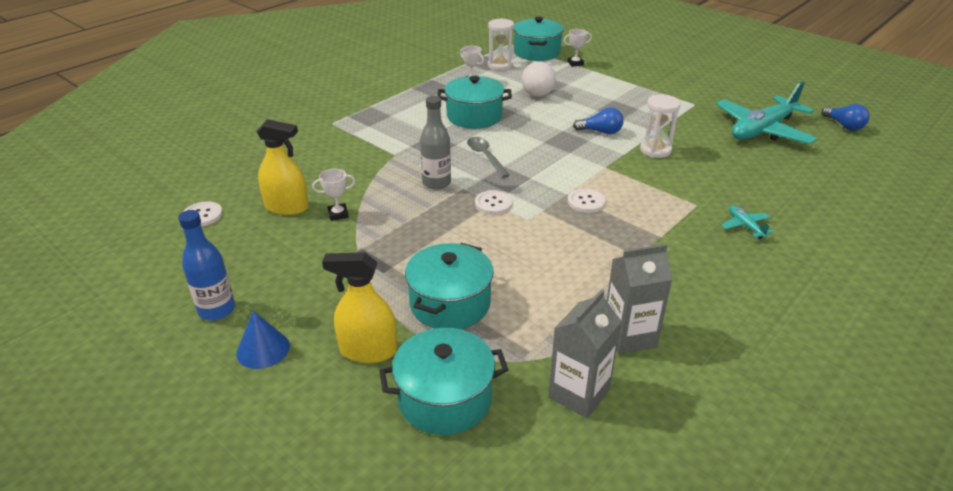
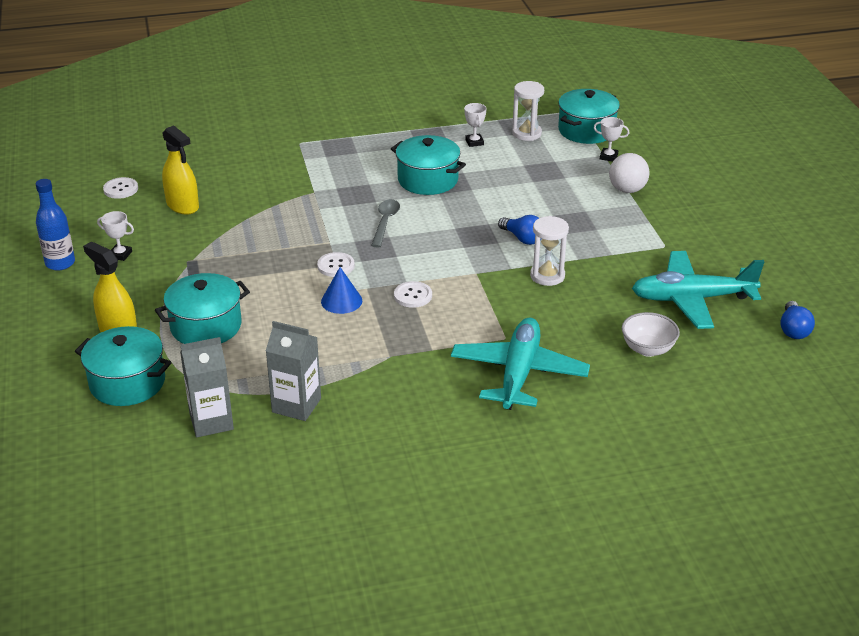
camera: 35 degrees right, 0 degrees up
(263, 349) = (59, 301): blue cone -> blue cone (341, 301)
(338, 214) = (211, 226): white trophy -> white trophy (120, 254)
(436, 183) = (315, 230): grey bottle -> none
(537, 95) = (518, 179): white ball -> white ball (627, 190)
(745, 226) = (518, 373): turquoise plane -> turquoise plane, size x2.38
(792, 172) = (648, 349): none -> white bowl

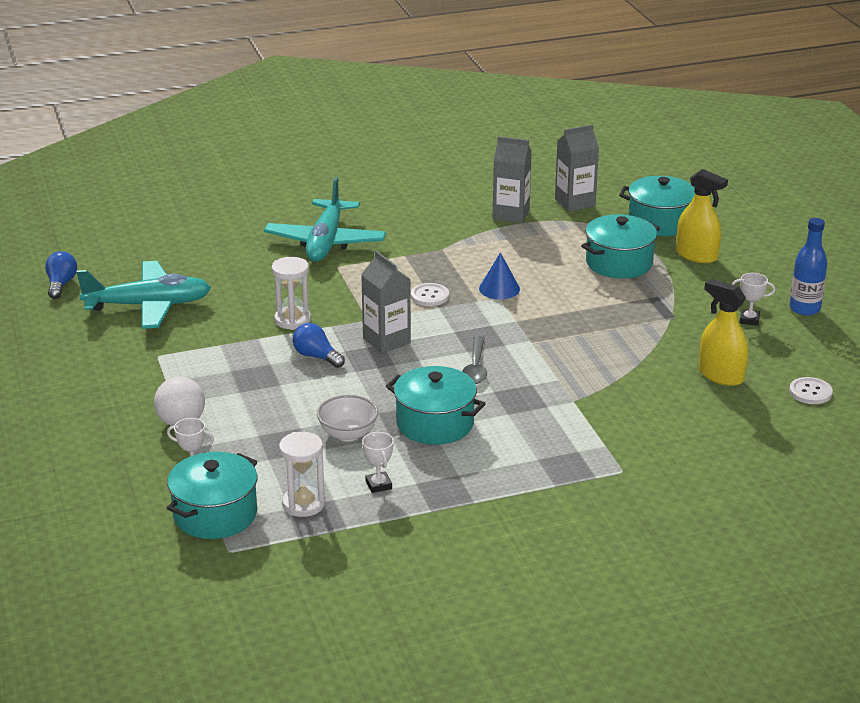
camera: 175 degrees right, 5 degrees down
(336, 266) = (516, 319): white button -> none
(459, 250) = (386, 341): none -> grey carton
(648, 349) = (206, 264): white bowl -> white bowl (348, 434)

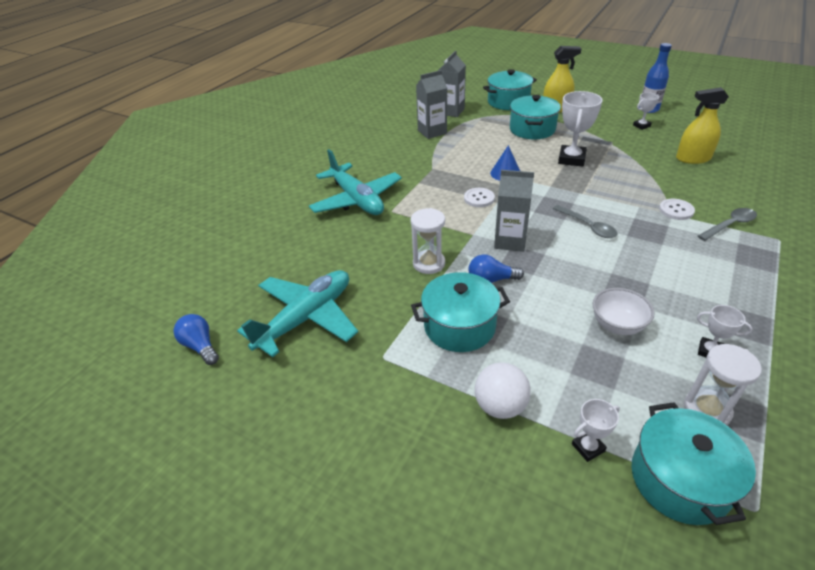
camera: 40 degrees left, 10 degrees up
(435, 423) = (644, 278): turquoise pot -> turquoise pot (459, 326)
(592, 310) = (571, 159): none -> white trophy
(606, 438) = (730, 225): none -> grey spoon
(810, 392) = (739, 145): white button -> white button (676, 210)

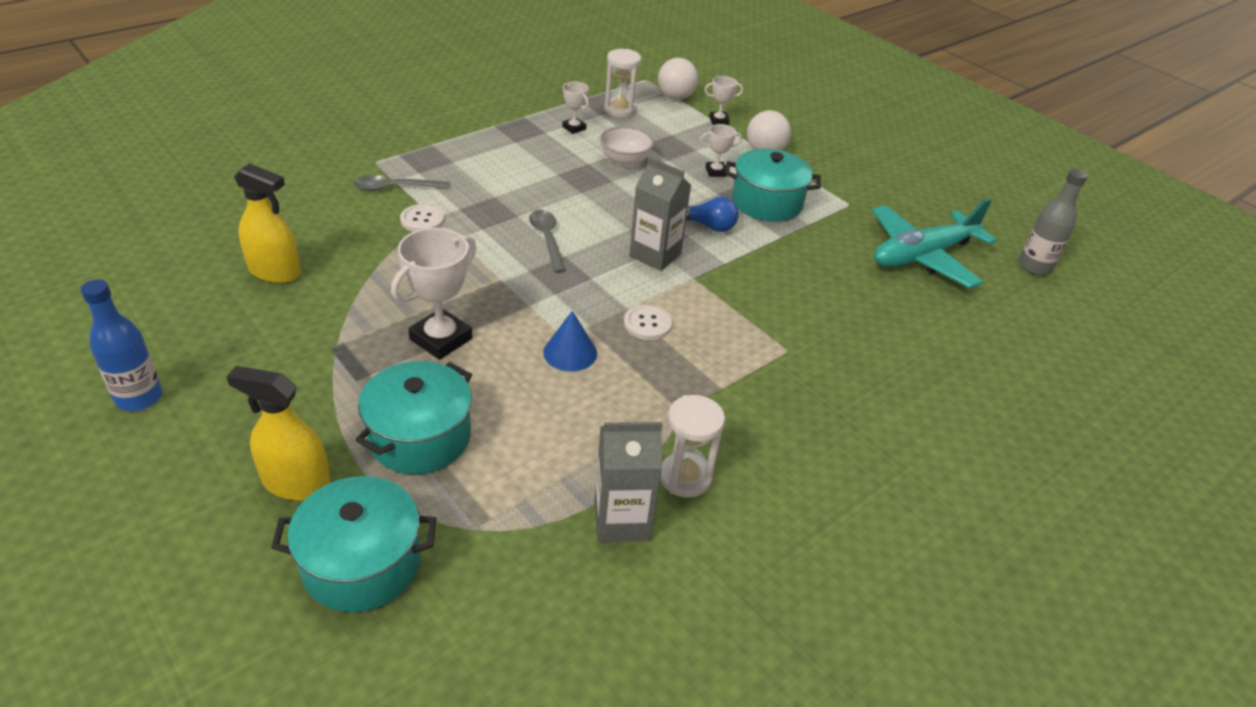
camera: 165 degrees left, 0 degrees up
(200, 346) = (1034, 266): blue light bulb -> grey bottle
(356, 200) = (837, 391): turquoise plane -> none
(429, 264) = (768, 263): white hourglass -> white hourglass (685, 477)
(451, 111) = (526, 586): grey carton -> none
(641, 126) = (227, 362): white trophy -> white trophy (716, 172)
(680, 480) = (675, 97): turquoise pot -> white ball

